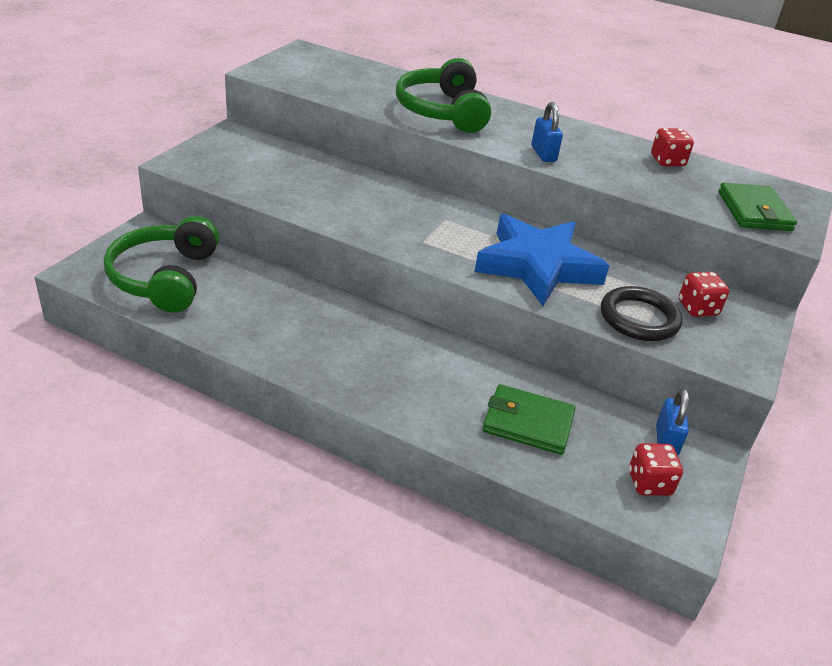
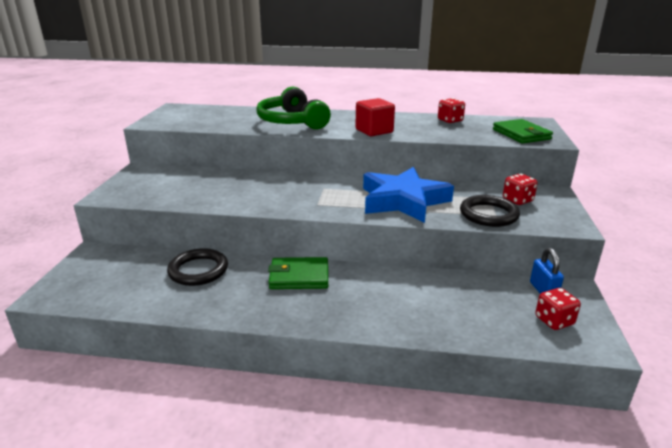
camera: 15 degrees left, 10 degrees down
(165, 278) = (122, 282): green headphones -> none
(254, 287) = (198, 270): none -> black ring
(528, 423) = (449, 306): green wallet -> green wallet (299, 276)
(543, 154) = (374, 131): blue padlock -> red cube

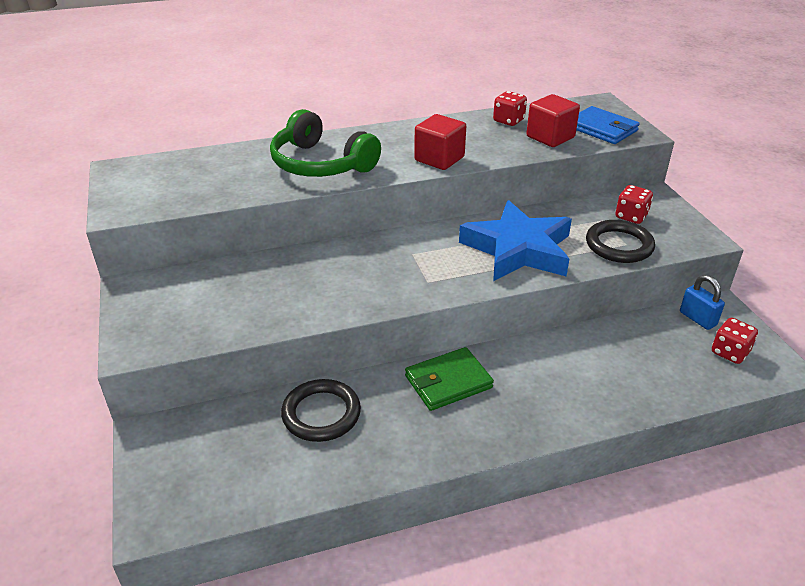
camera: 25 degrees left, 10 degrees up
(472, 132) = (550, 137): none -> red cube
(521, 134) = (602, 129): green wallet -> blue wallet

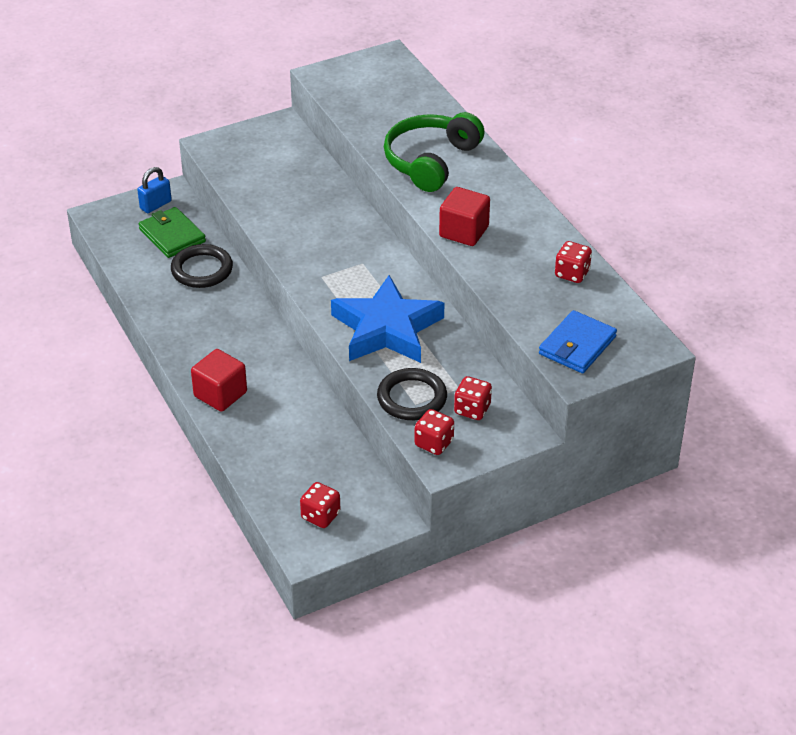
camera: 80 degrees right, 5 degrees up
(448, 382) = (248, 333): green wallet -> green wallet (172, 235)
(550, 137) = (540, 305): red cube -> red cube (220, 394)
(679, 240) = (434, 443): none -> red dice
(697, 319) = (369, 498): blue padlock -> blue padlock (155, 205)

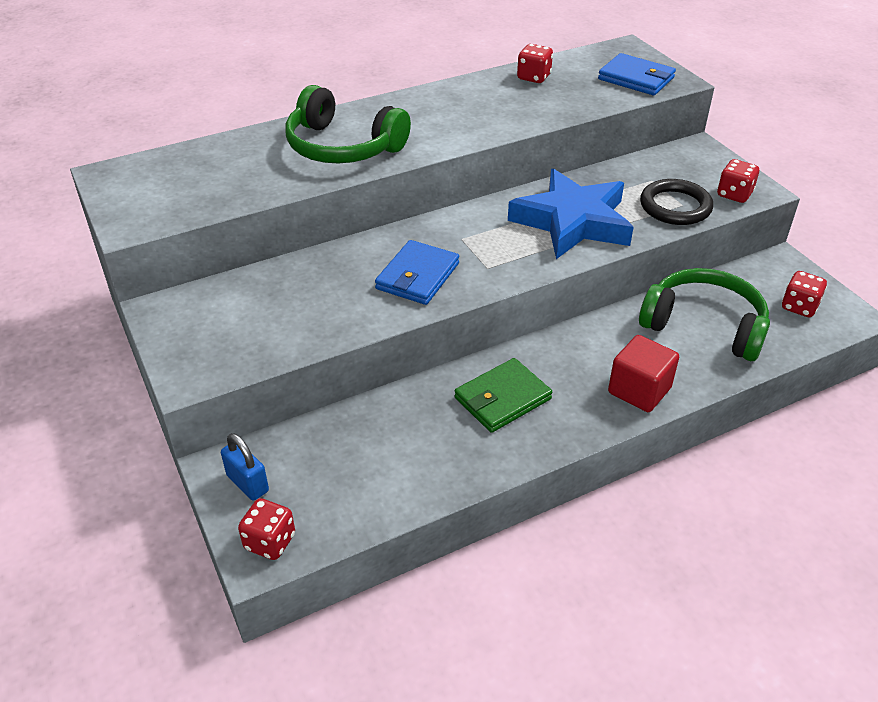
camera: 90 degrees left, 0 degrees up
(172, 235) = (324, 458): green wallet -> green wallet (502, 398)
(202, 270) = (402, 421): black ring -> none
(297, 445) = (704, 326): none -> green headphones
(312, 239) = (417, 276): none -> blue wallet
(464, 232) = (472, 129): red cube -> none
(472, 409) = (680, 173): red dice -> red dice (270, 542)

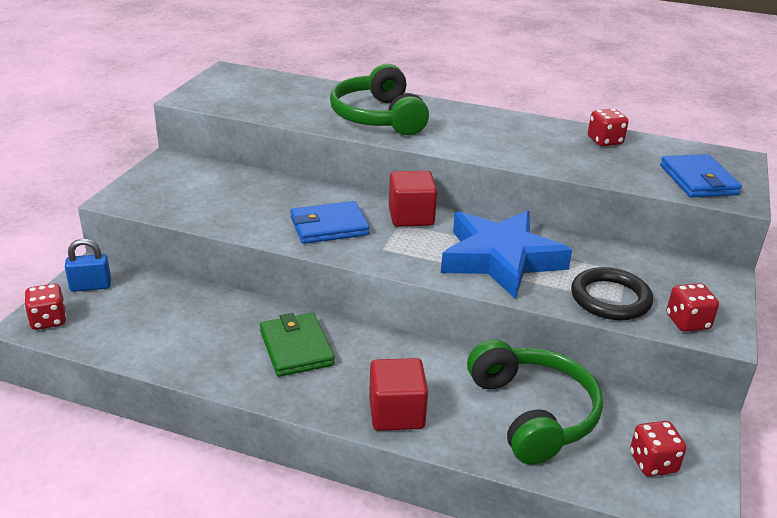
camera: 45 degrees right, 10 degrees down
(247, 483) = (91, 286): blue padlock -> blue padlock turned 75 degrees clockwise
(459, 227) = (411, 216): none -> red cube
(502, 398) = (296, 348): green wallet -> green wallet turned 60 degrees clockwise

